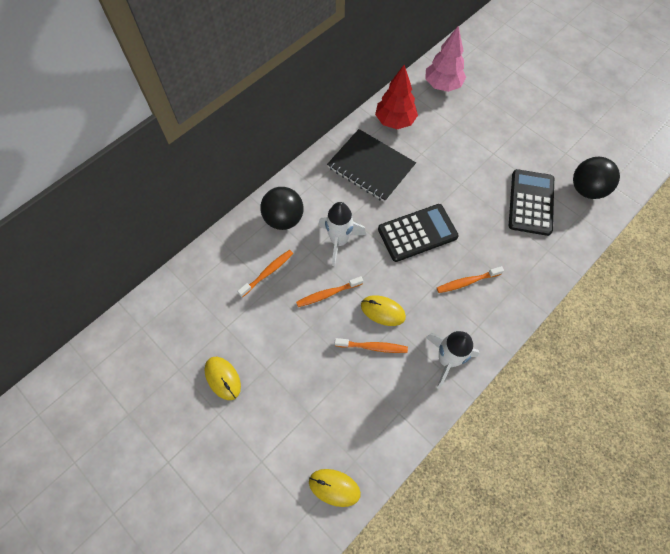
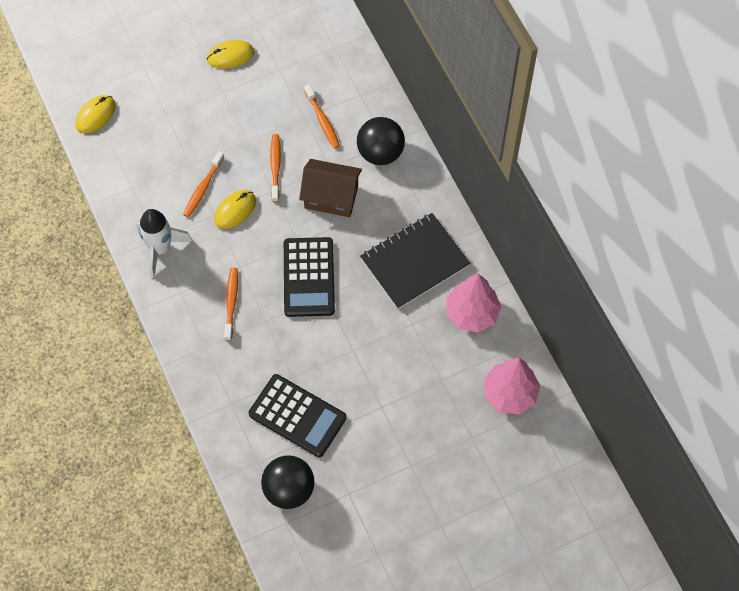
camera: 110 degrees right, 0 degrees up
(339, 241) = (331, 197): white rocket -> brown house
(395, 121) = (471, 313): red tree -> pink tree

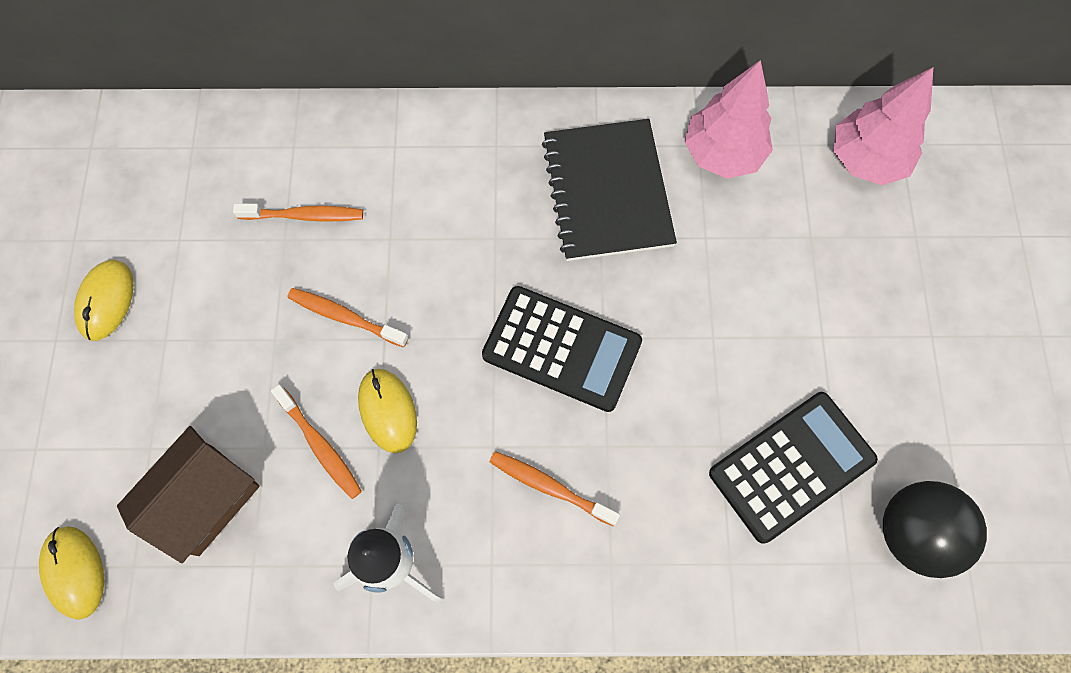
camera: 65 degrees left, 5 degrees up
(331, 197) = (441, 258): brown house -> brown house (206, 500)
(380, 152) = (405, 161): black ball -> none

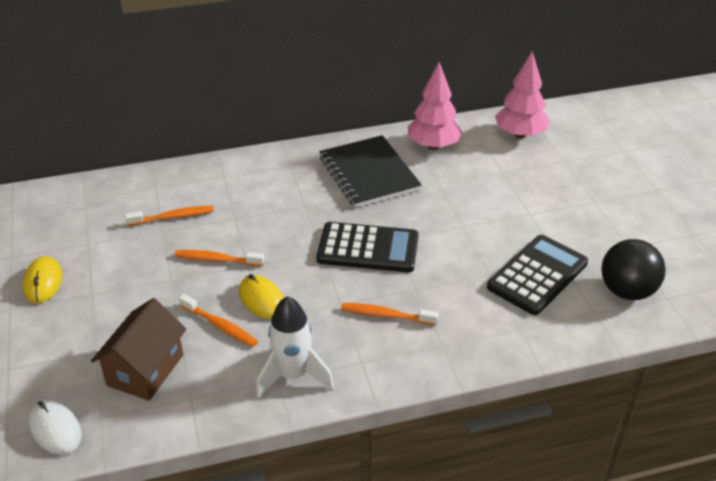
camera: 15 degrees left, 30 degrees down
(74, 572) = (55, 429): yellow mouse -> white mouse

